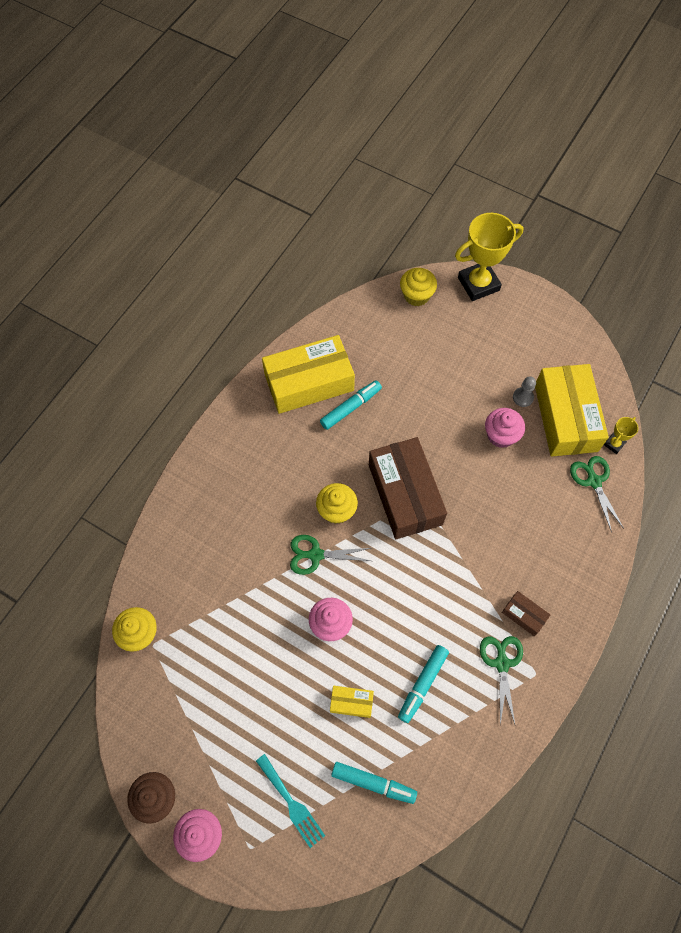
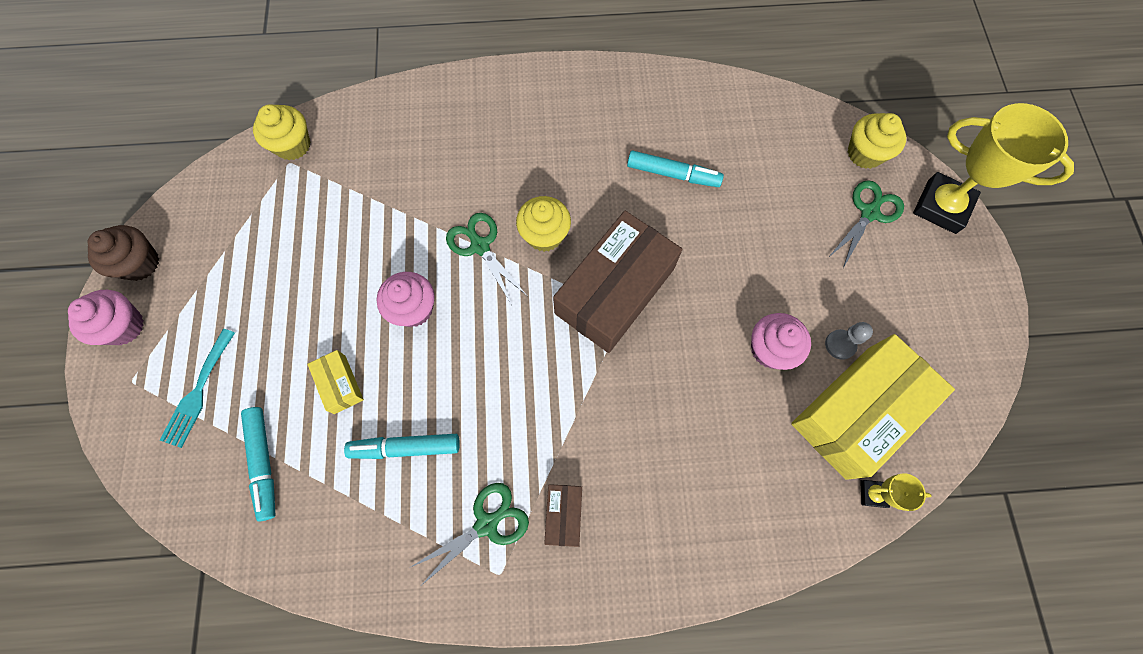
camera: 55 degrees right, 5 degrees up
(309, 382) = (668, 118): yellow box -> none
(593, 481) = (801, 497): green scissors -> green scissors (869, 212)

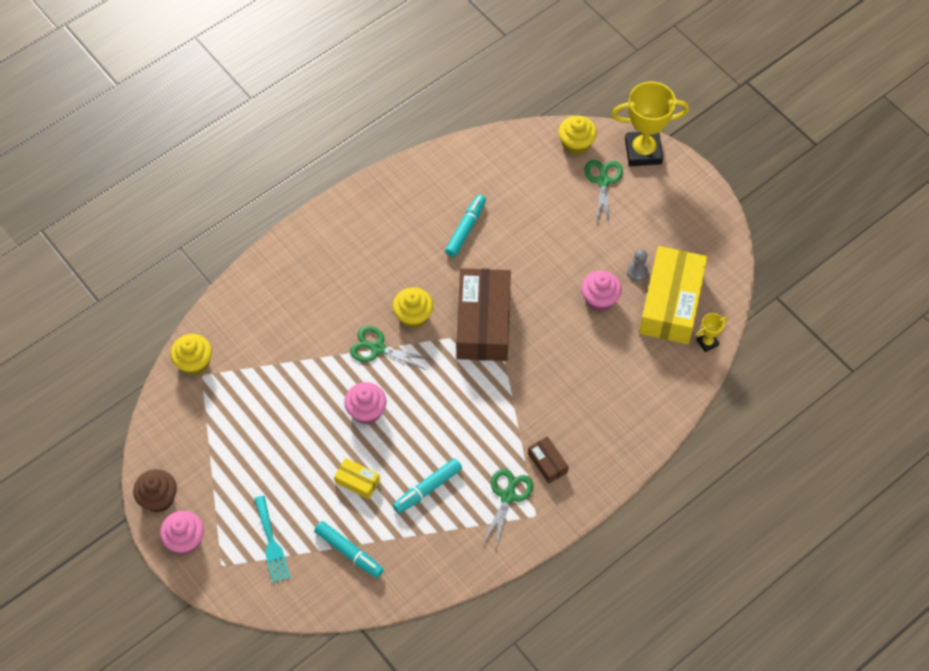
camera: 35 degrees left, 10 degrees down
(672, 174) = (465, 229): turquoise marker -> turquoise marker turned 45 degrees counterclockwise

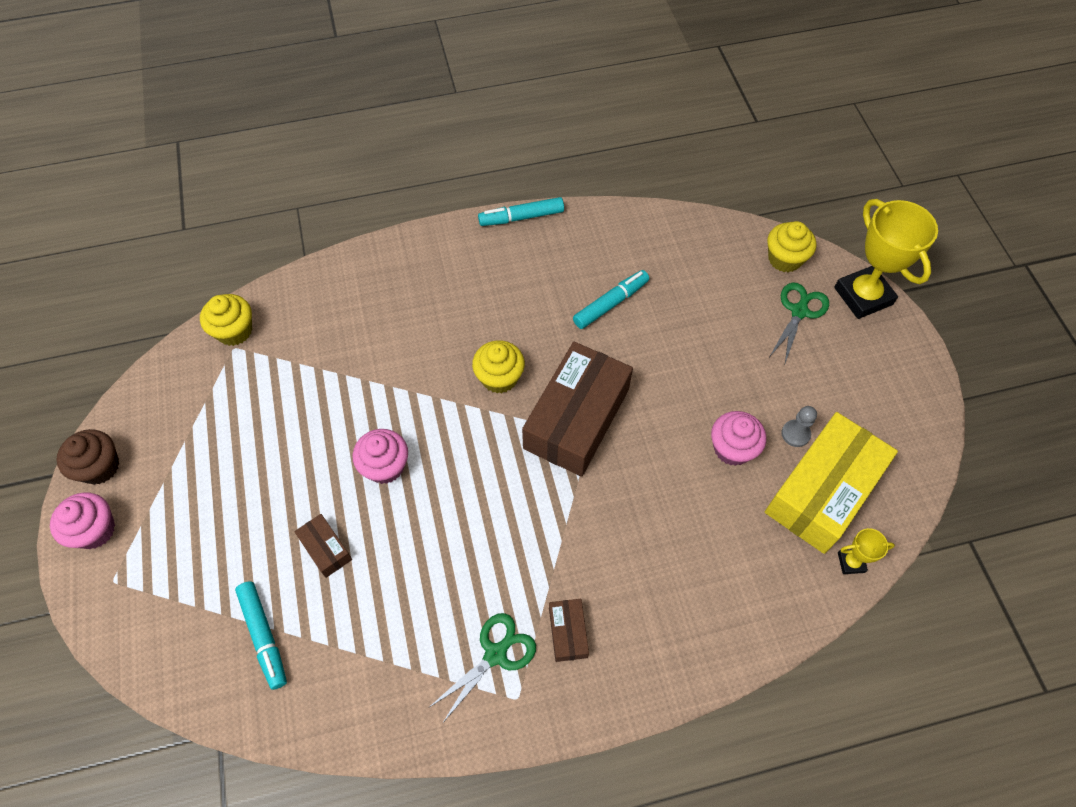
camera: 25 degrees right, 0 degrees up
(271, 543) = (184, 580): turquoise fork -> none
(357, 481) = (326, 549): yellow box -> brown box
(377, 348) = (438, 397): green scissors -> none
(428, 488) = (403, 597): turquoise marker -> turquoise marker (521, 217)
(643, 151) = (863, 296): yellow trophy -> yellow trophy turned 45 degrees clockwise

